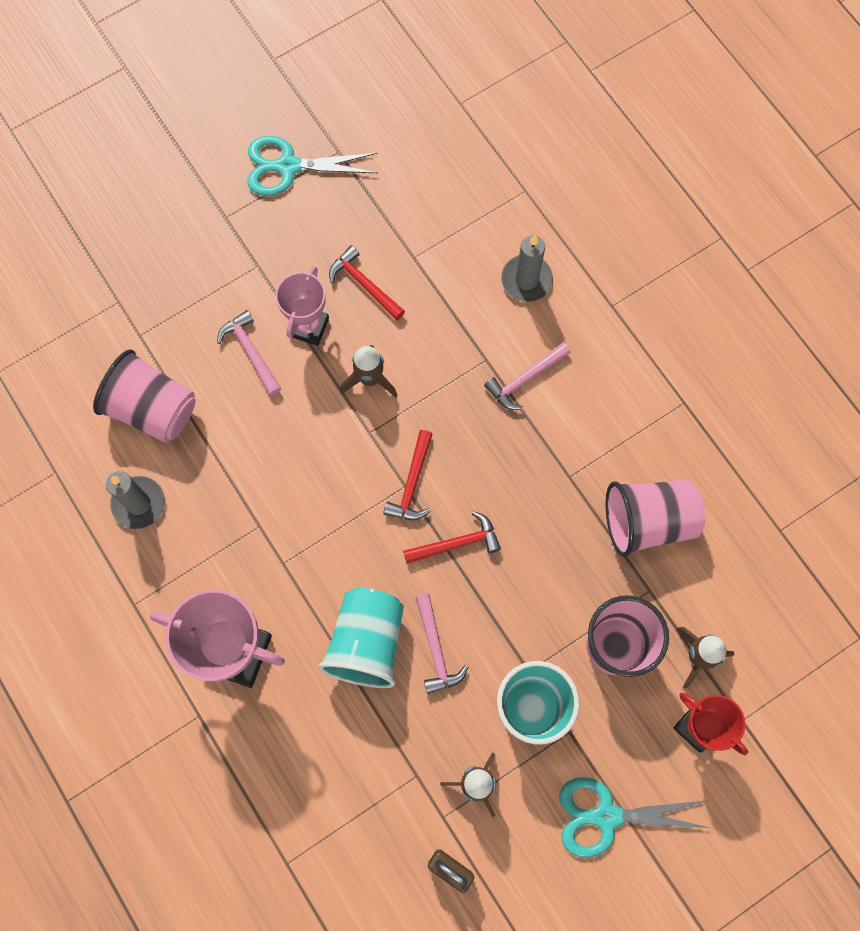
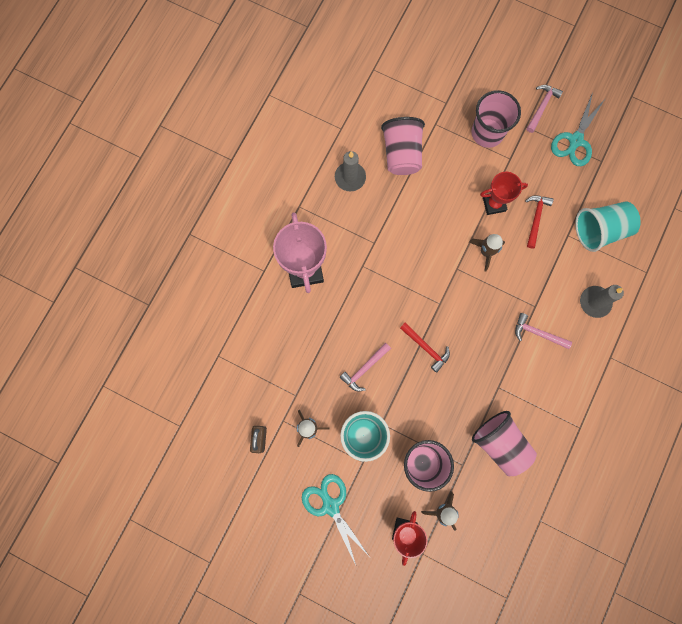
camera: 60 degrees right, 5 degrees up
(200, 274) = (487, 133): none -> pink cup
(250, 352) = (461, 183): pink hammer -> pink hammer (541, 107)
(288, 166) = (575, 140): turquoise scissors -> turquoise scissors turned 120 degrees counterclockwise
(308, 327) = (494, 204): pink trophy -> red trophy
(367, 643) = (347, 331): turquoise cup -> turquoise cup (600, 230)
(412, 483) = (443, 306): red hammer -> none

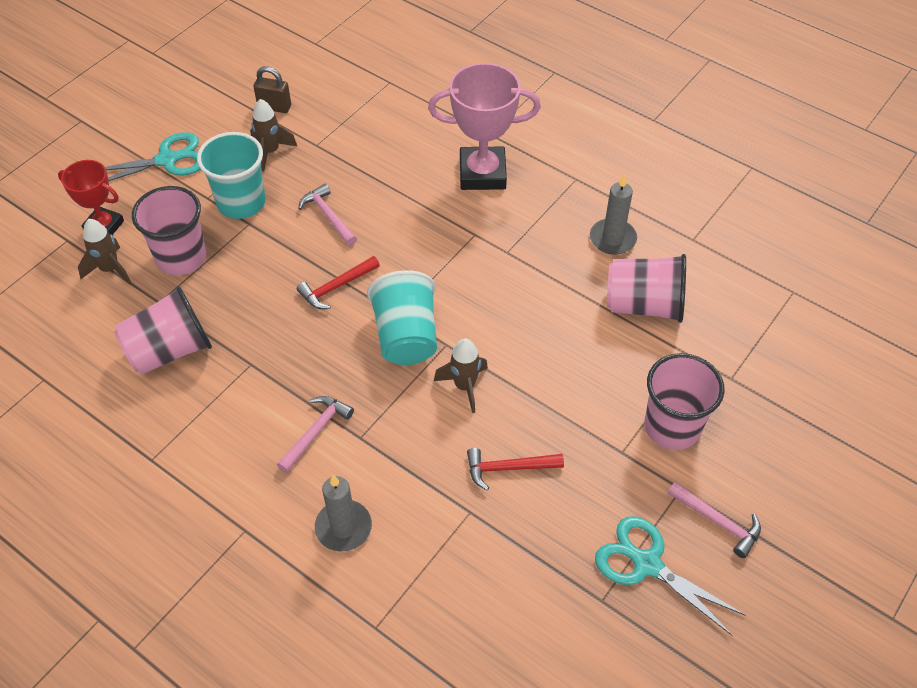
camera: 100 degrees right, 25 degrees down
(494, 204) = (543, 412): red trophy -> none
(535, 218) = (508, 468): red hammer -> red hammer turned 150 degrees clockwise
(600, 230) = (469, 566): turquoise cup -> turquoise cup (406, 336)

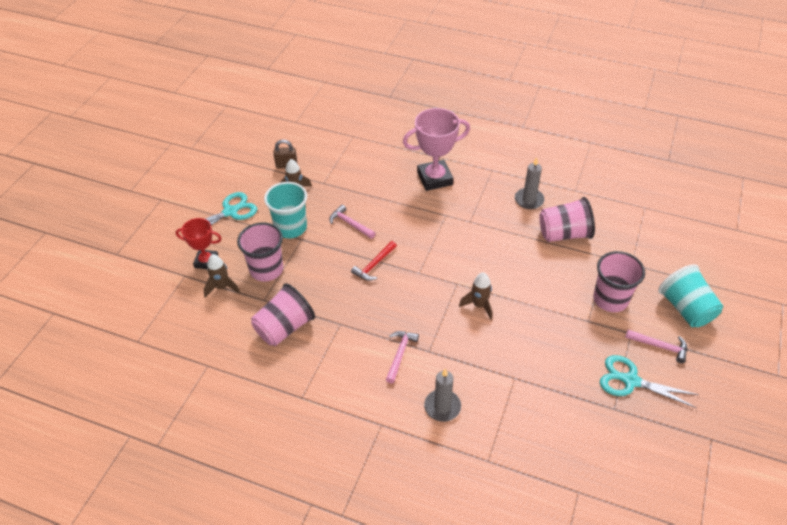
camera: 15 degrees left, 5 degrees down
(406, 336) = (430, 284): turquoise cup -> turquoise cup (686, 309)
(508, 468) = (526, 347): red hammer -> none

